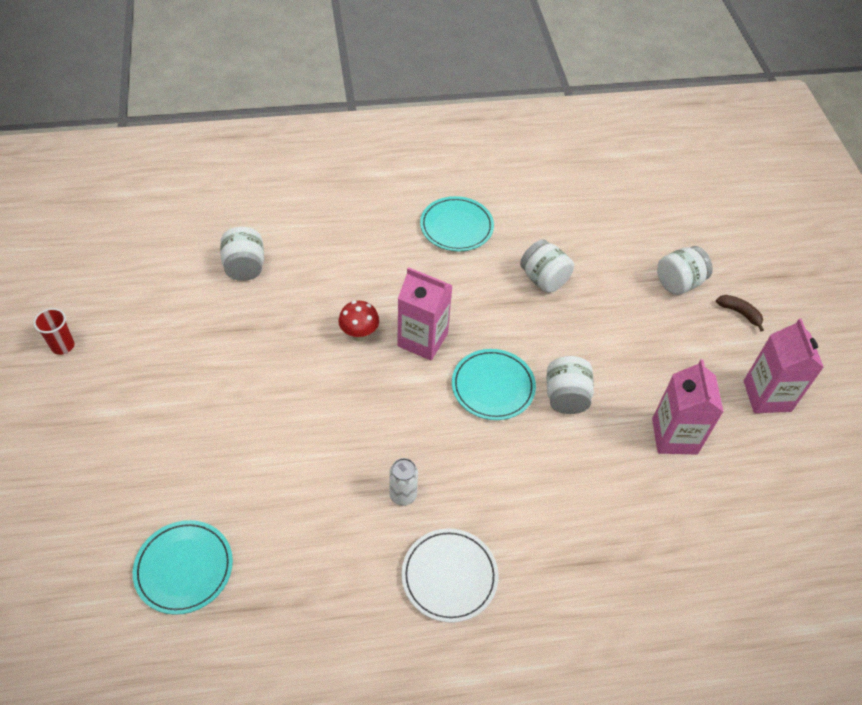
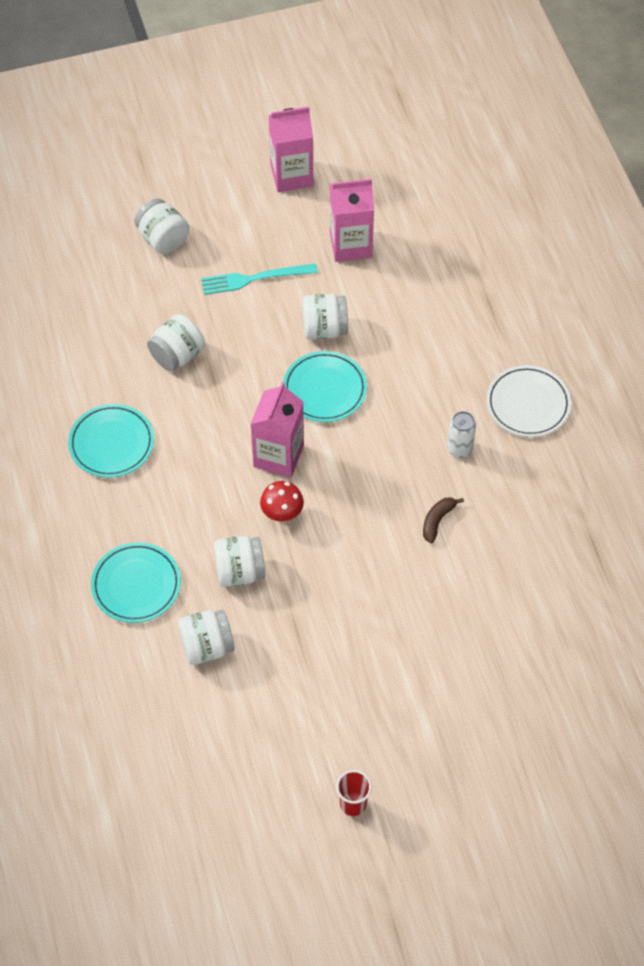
camera: 95 degrees left, 5 degrees up
(184, 568) = (573, 609): turquoise plate -> turquoise plate (136, 585)
(309, 297) = (240, 571): none -> white jar
(630, 347) = (254, 279): none -> turquoise fork
(739, 313) = (195, 191): brown banana -> brown banana (437, 521)

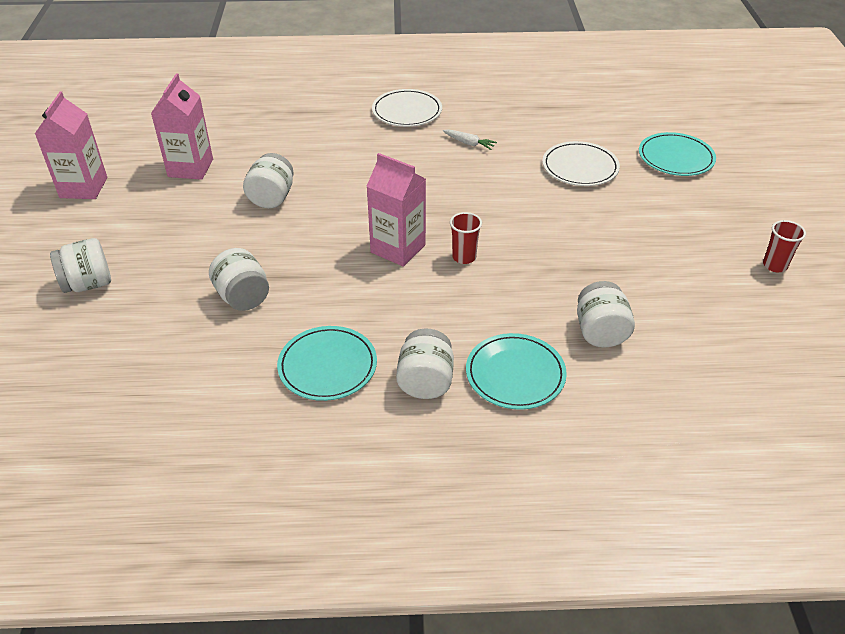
camera: 75 degrees left, 15 degrees down
(240, 571) = (519, 295): white jar -> white jar (425, 381)
(254, 279) = (185, 230): turquoise fork -> none
(282, 514) = (464, 257): red mushroom -> red cup
(324, 389) = (338, 209): turquoise plate -> turquoise plate (675, 158)
(437, 521) = (500, 172): brown banana -> none
(459, 449) = (435, 149): white can -> none
(474, 598) = (580, 167): none -> white plate
(483, 479) = (469, 143): none -> white carrot

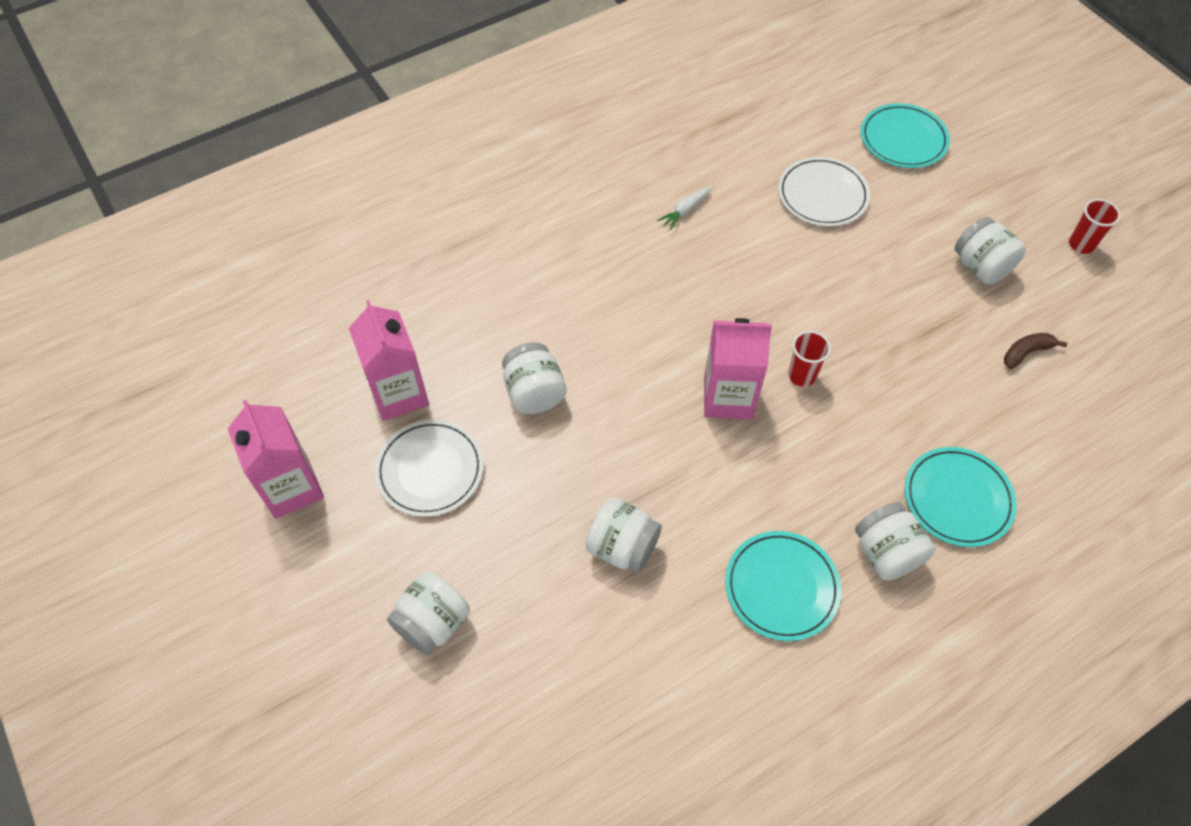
camera: 30 degrees left, 15 degrees up
(407, 111) = (580, 191): white plate -> white plate (430, 470)
(469, 143) = (685, 211): white carrot -> white carrot turned 135 degrees clockwise
(600, 332) = (993, 406): white jar -> white jar (980, 267)
(661, 311) = (1026, 352): none -> brown banana

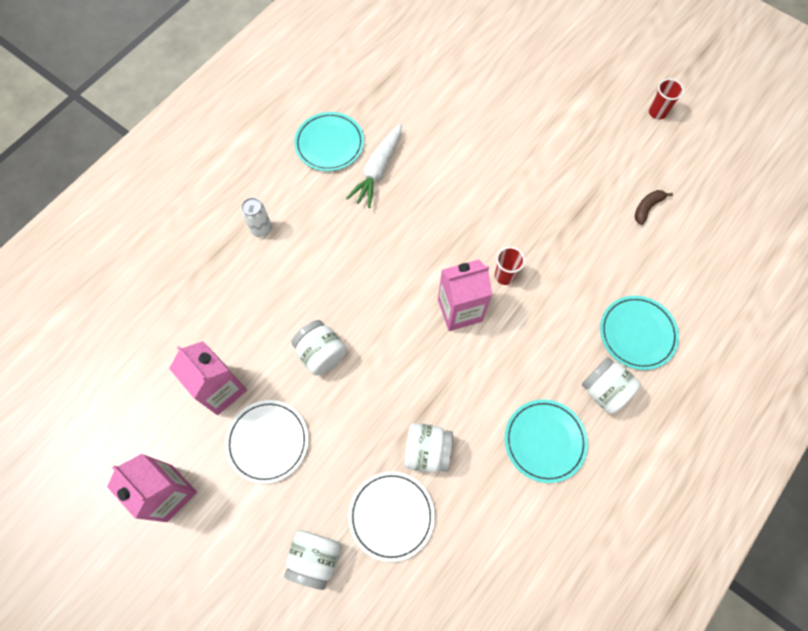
camera: 20 degrees left, 10 degrees up
(518, 235) = (261, 229): none -> white can
(685, 211) = (378, 170): white carrot -> white carrot, size x1.84
(822, 195) = (471, 127): white plate -> white plate (391, 516)
(903, 139) = (512, 64): turquoise plate -> turquoise plate (329, 144)
(980, 267) = (597, 151): white jar -> none

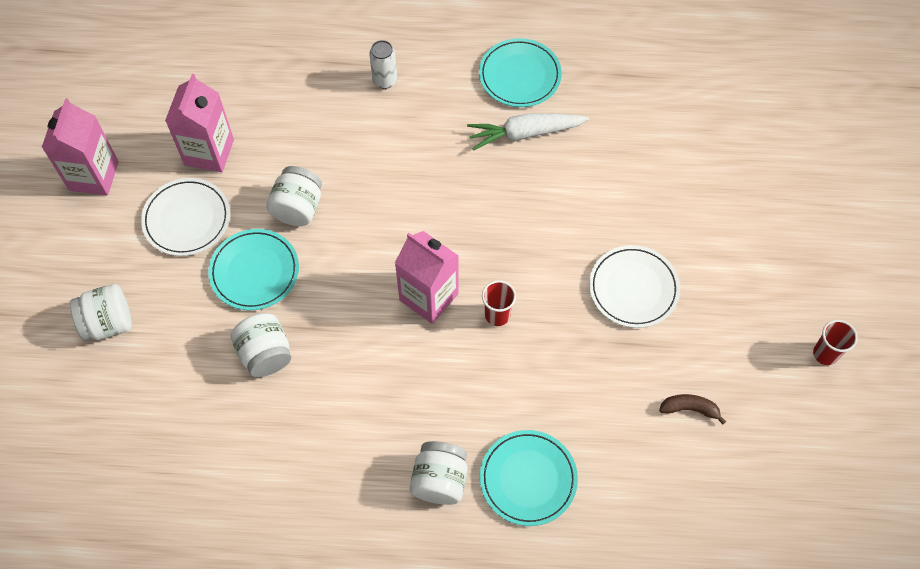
camera: 55 degrees right, 5 degrees down
(391, 516) = (185, 361): white plate -> white plate (633, 288)
(544, 441) = (346, 453): turquoise plate -> turquoise plate (254, 271)

